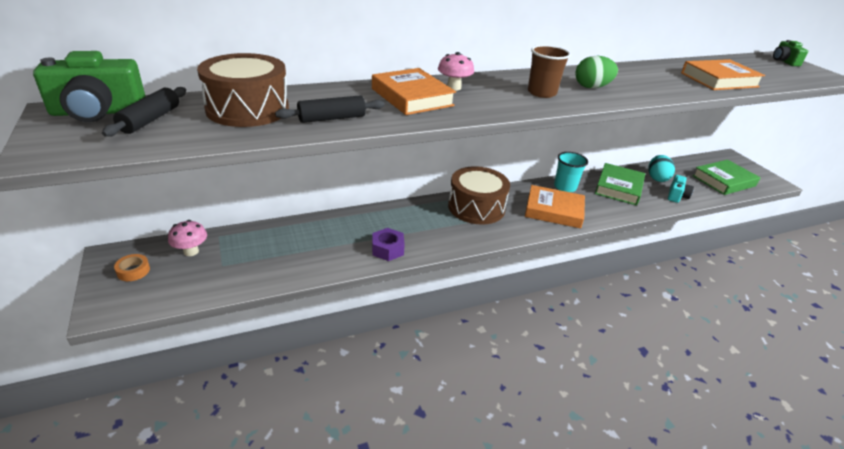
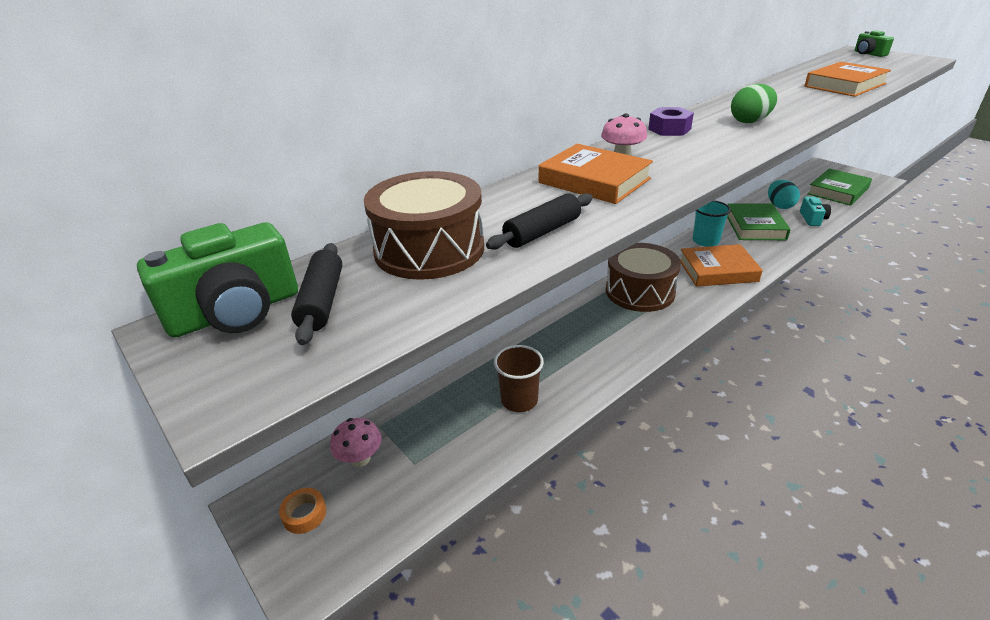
camera: 15 degrees left, 0 degrees up
(387, 249) = (590, 373): purple nut -> purple nut (669, 129)
(541, 93) = (713, 140): brown cup -> brown cup (519, 400)

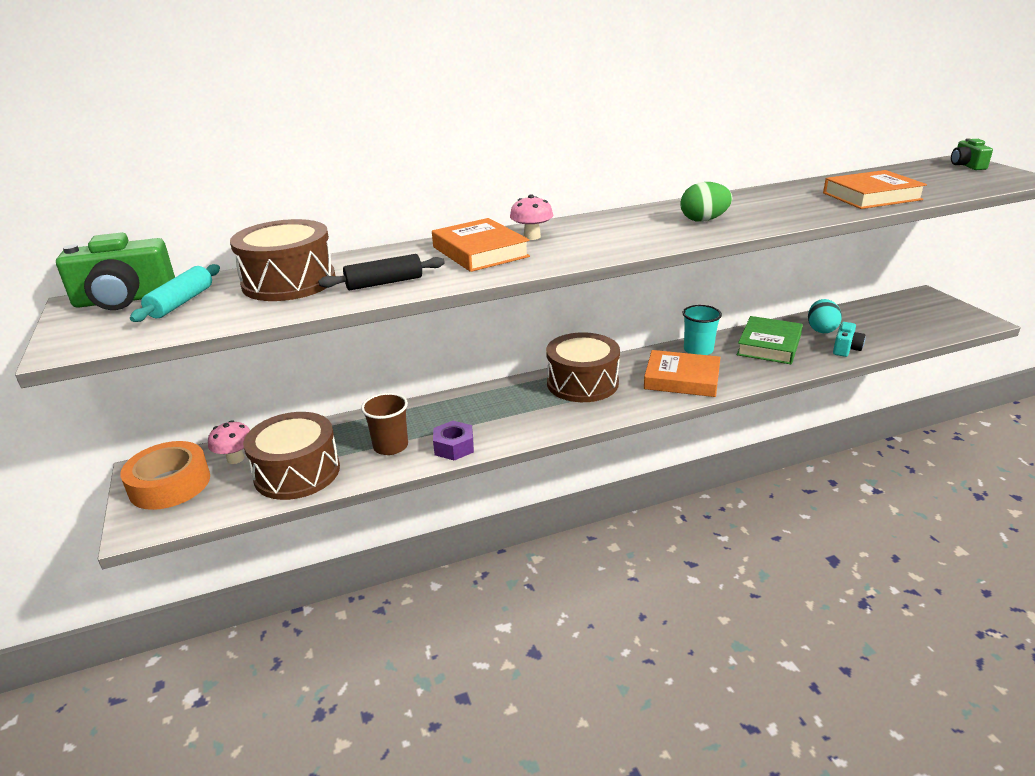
camera: 20 degrees right, 5 degrees down
(304, 514) = (170, 484): orange tape -> orange tape, size x2.18
(322, 301) = (181, 302): black rolling pin -> turquoise rolling pin
(445, 457) = (297, 472): none -> brown drum
(669, 129) = (614, 218): purple nut -> purple nut (454, 447)
(837, 191) = (912, 325): green book -> none

